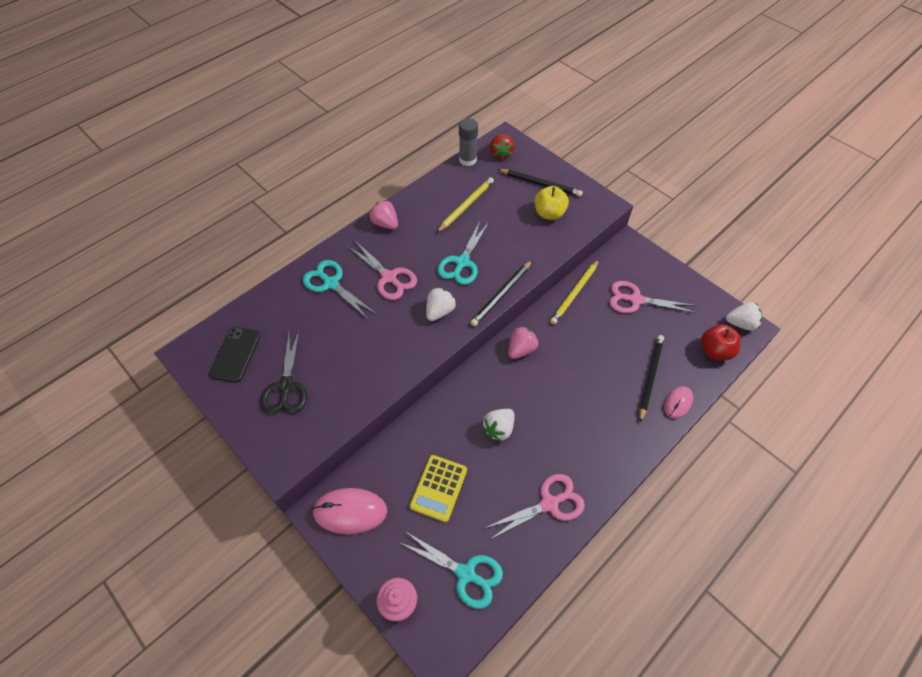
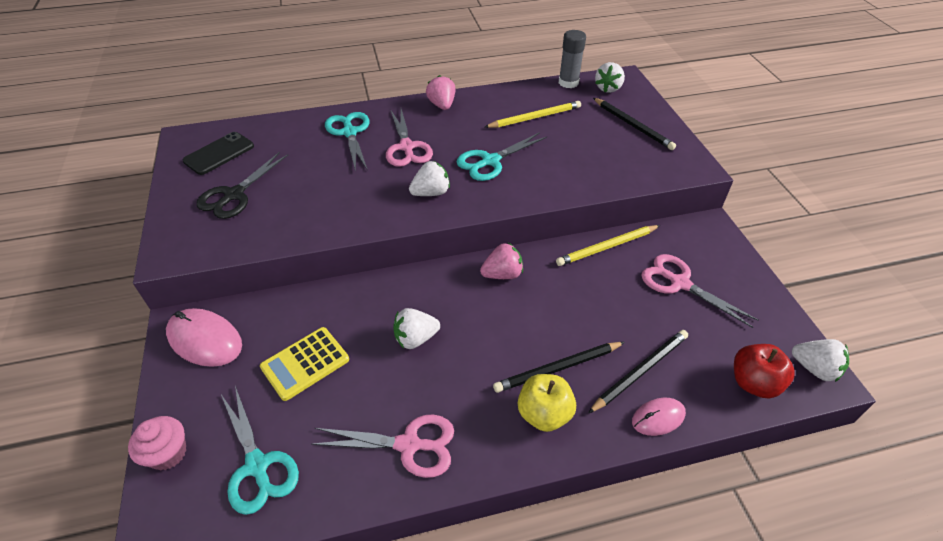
camera: 30 degrees right, 10 degrees down
(501, 154) = (608, 88): red strawberry -> white strawberry
(502, 294) = (509, 203): black pencil -> black pencil (558, 368)
(549, 213) = (622, 153): yellow apple -> yellow apple (544, 414)

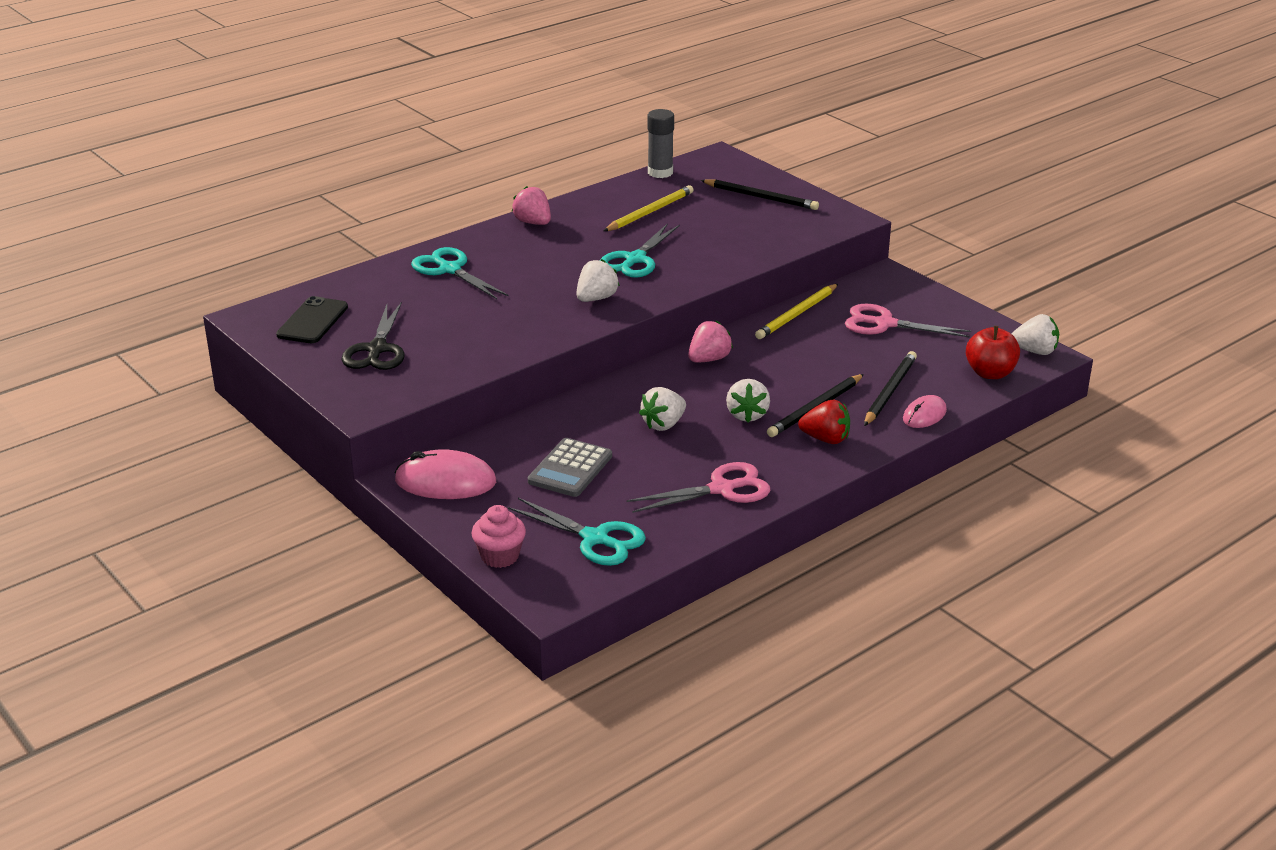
camera: 25 degrees left, 15 degrees down
(305, 363) = (570, 469): yellow calculator -> grey calculator
(406, 147) = (530, 268): pink scissors -> none
(544, 414) = (825, 439): yellow apple -> red strawberry
(608, 88) = (709, 169): white strawberry -> white strawberry (747, 415)

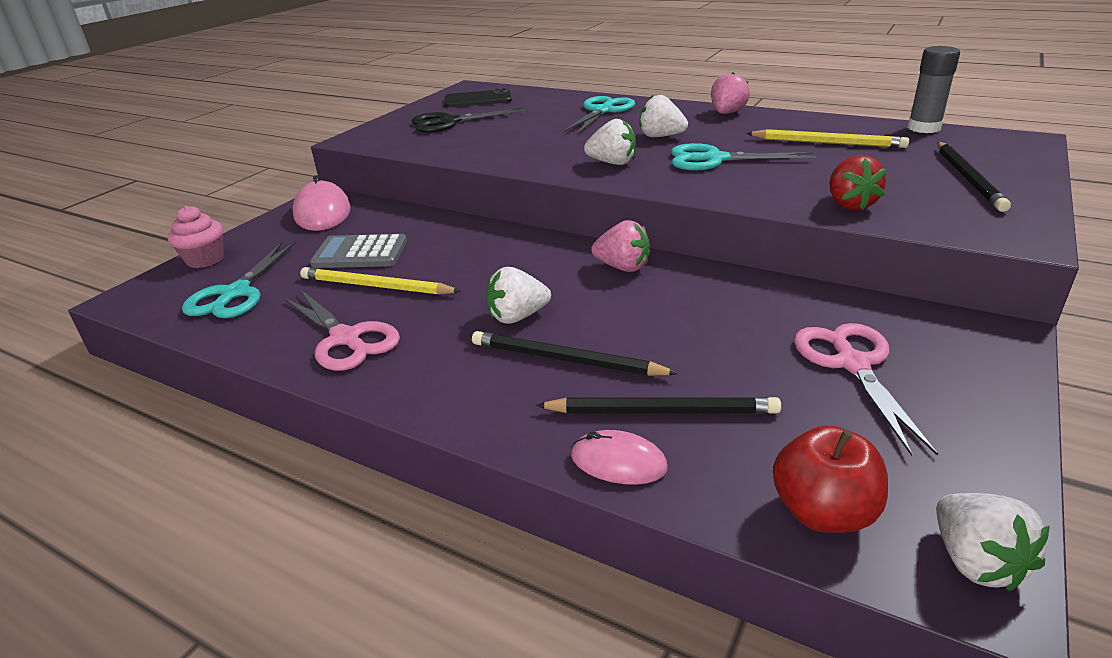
camera: 70 degrees right, 0 degrees up
(663, 424) = (466, 276): white strawberry -> white strawberry (661, 136)
(797, 314) = (790, 294): yellow pencil -> yellow pencil (376, 286)
(825, 439) = (493, 385): red strawberry -> red strawberry (850, 205)

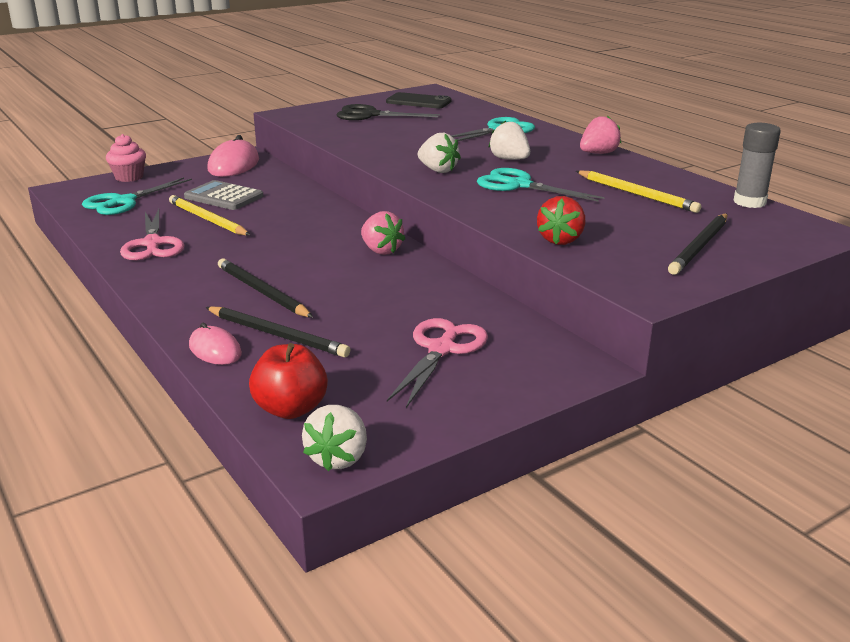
camera: 25 degrees right, 5 degrees down
(517, 317) = (268, 260): white strawberry -> none

